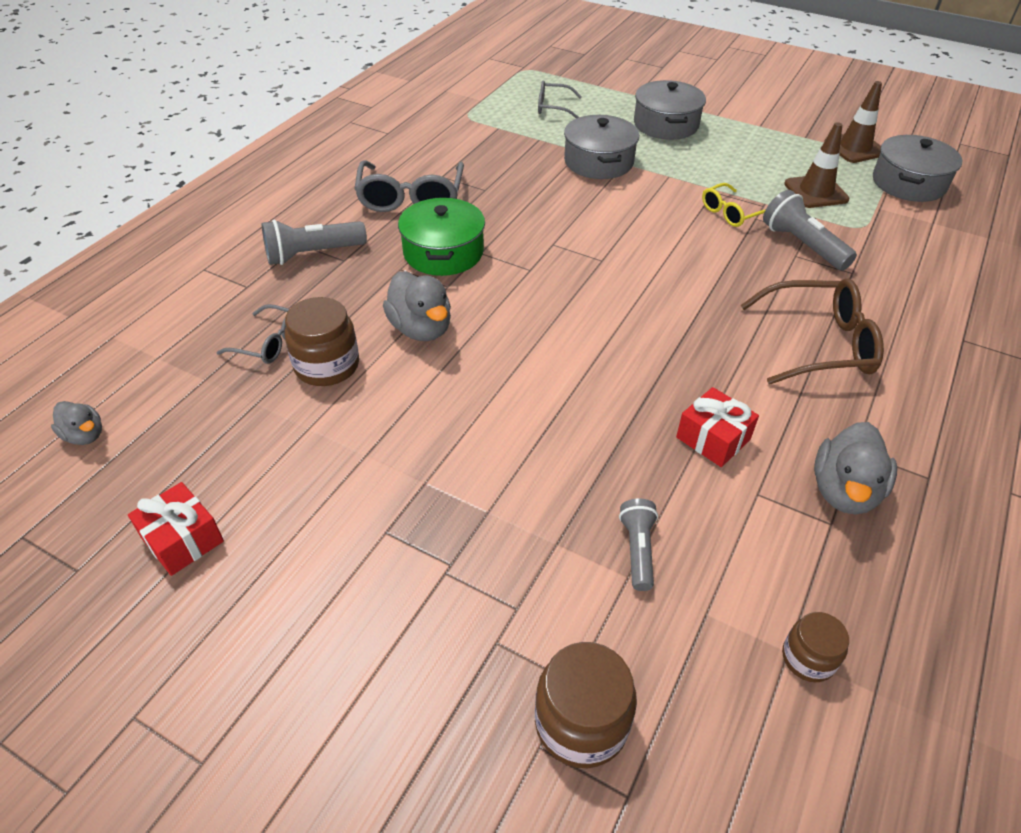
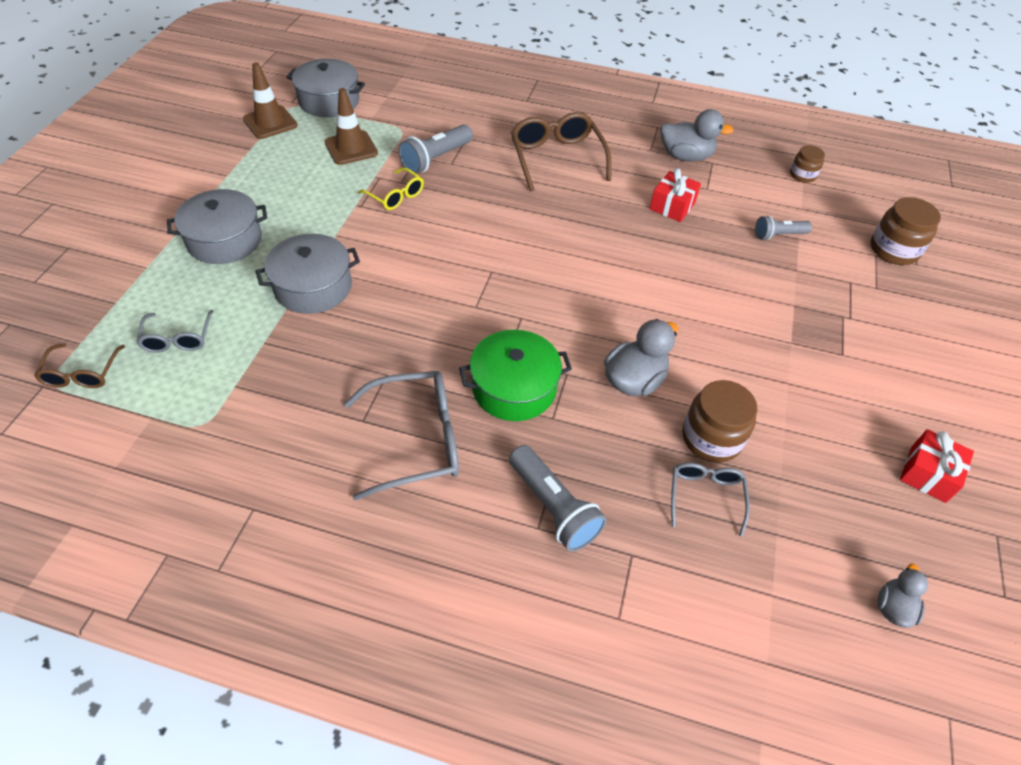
camera: 105 degrees left, 5 degrees up
(529, 77) = (82, 374): none -> brown glasses

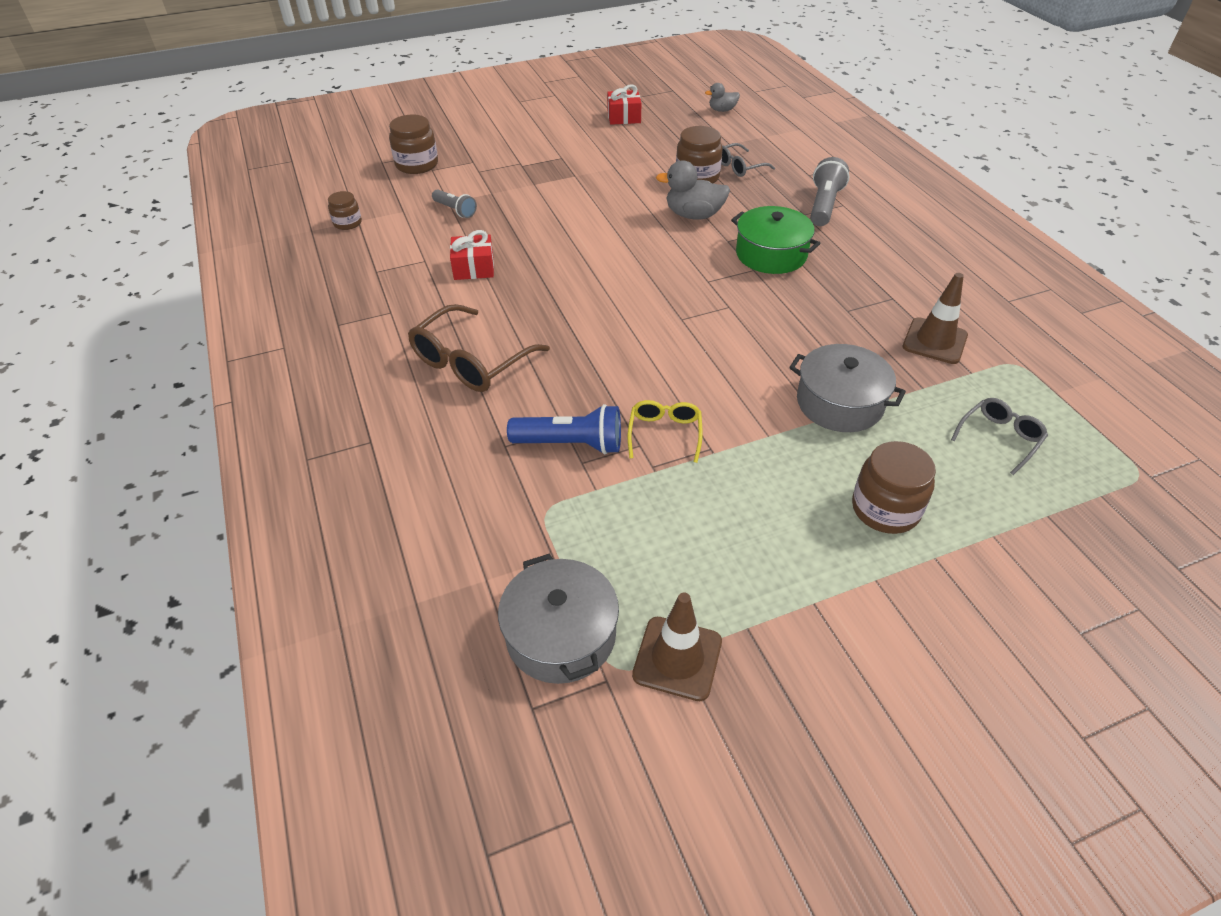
camera: 125 degrees left, 5 degrees down
(82, 374) = (1108, 463): brown glasses -> none
(225, 240) = (885, 509): grey pot -> brown jar
(351, 148) = (632, 528): brown traffic cone -> brown traffic cone (934, 341)
(417, 440) = (867, 269): grey glasses -> none
(436, 159) = (571, 444): grey flashlight -> blue flashlight
(685, 156) = (381, 288): grey duck -> none

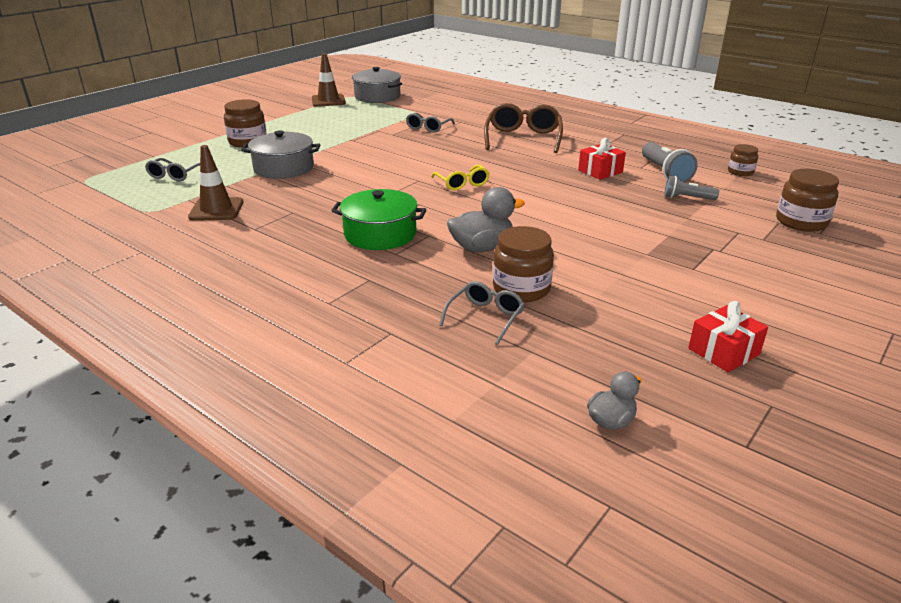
camera: 150 degrees right, 15 degrees down
(571, 444) = (428, 128): blue flashlight -> grey glasses
(665, 433) = (382, 139): yellow glasses -> yellow glasses (462, 183)
(824, 205) = (351, 295): grey flashlight -> grey flashlight (664, 172)

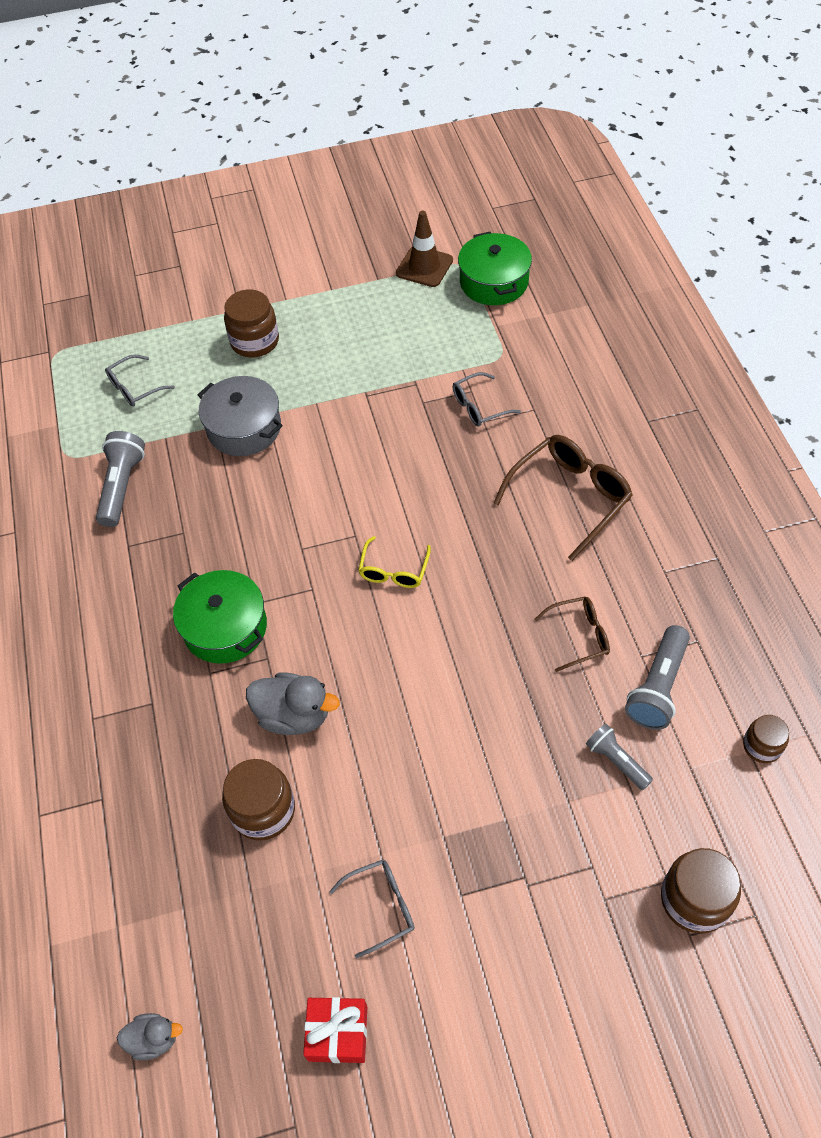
camera: 40 degrees right, 25 degrees up
(216, 210) = (122, 486): brown traffic cone -> grey flashlight
(377, 97) = (494, 282): grey pot -> green pot
(485, 317) = (192, 831): grey glasses -> grey glasses (382, 906)
(600, 171) = (579, 636): red gift -> brown glasses

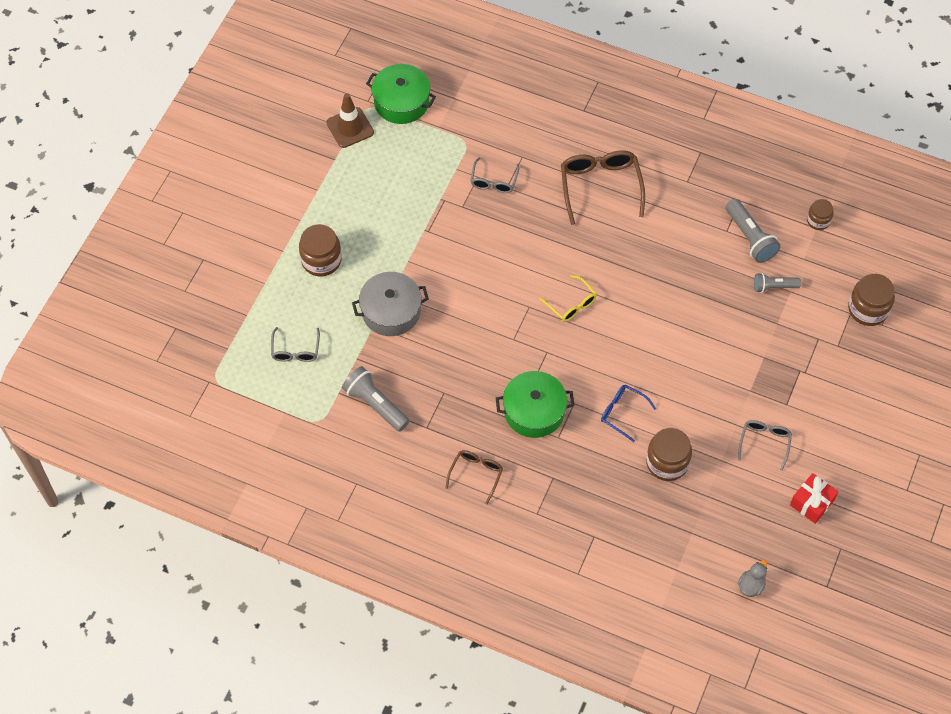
camera: 55 degrees left, 5 degrees up
(294, 715) = (622, 412): grey duck -> blue glasses
(579, 636) = (691, 249): brown glasses -> brown glasses (476, 474)

